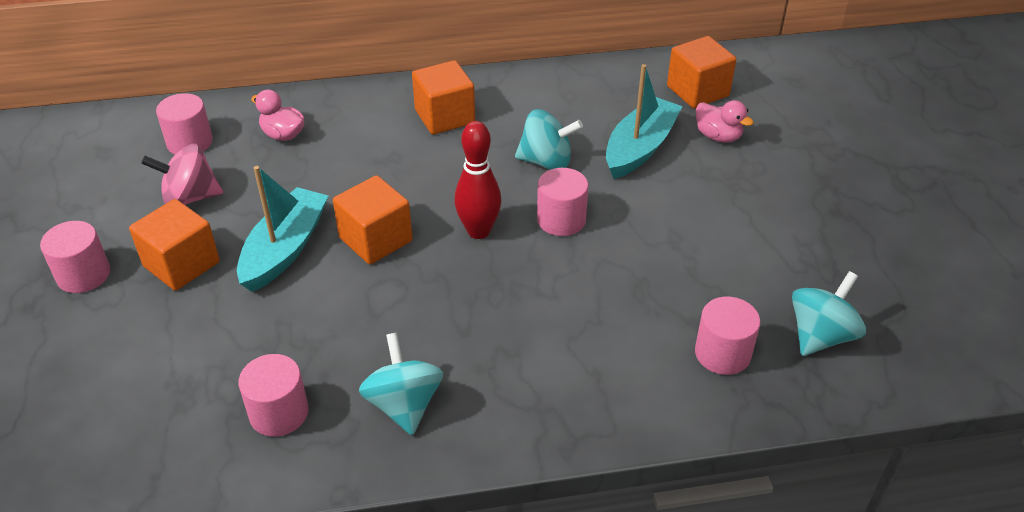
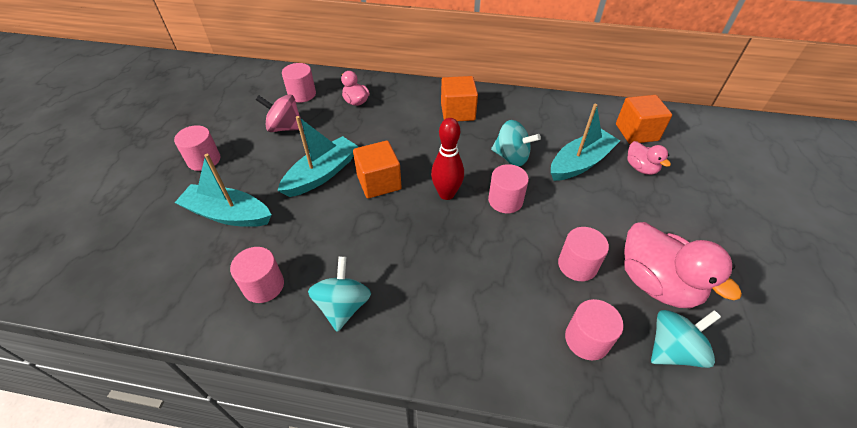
camera: 20 degrees right, 5 degrees up
(170, 339) = (228, 214): none -> turquoise boat
(181, 264) = (259, 168): orange cube -> none
(681, 274) = (577, 265): none -> pink cylinder
(780, 269) = (656, 283): none -> pink duck

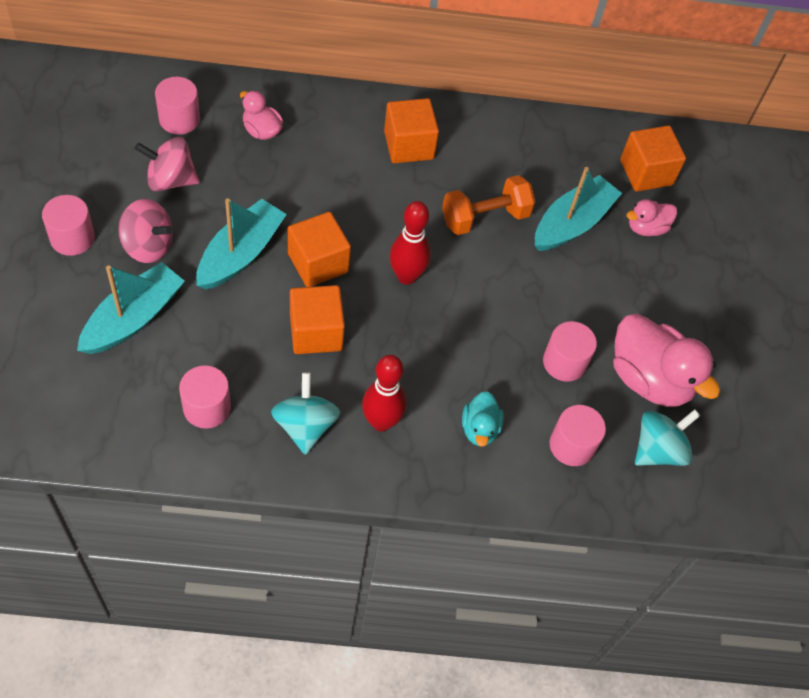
camera: 15 degrees left, 10 degrees up
(228, 214) = (133, 318): turquoise boat -> turquoise boat turned 120 degrees clockwise
(256, 166) = (148, 246): none -> pink spinning top
(367, 231) = (316, 332): none -> orange cube
(410, 307) = (381, 422): none -> red bowling pin
(499, 318) = (480, 429): none -> turquoise duck
(505, 200) = (480, 282): pink cylinder -> none
(511, 157) = (485, 218): turquoise spinning top -> orange dumbbell
(641, 168) = (646, 228): pink duck -> pink duck turned 105 degrees clockwise

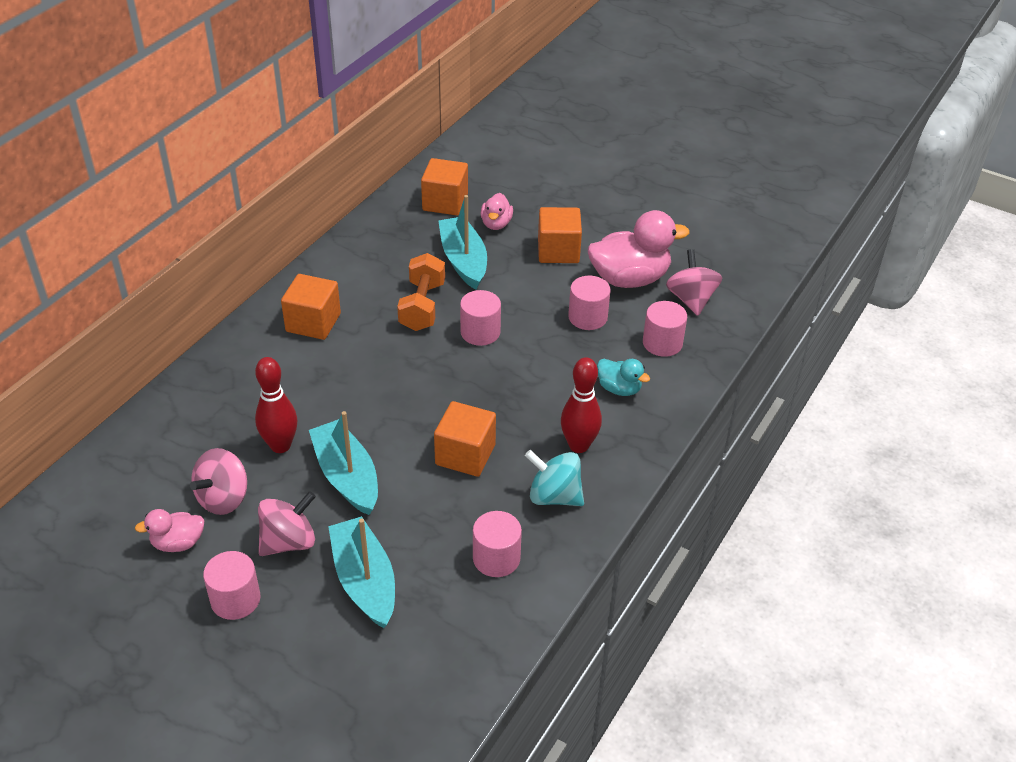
camera: 55 degrees left, 15 degrees down
(179, 119) = (155, 467): pink cylinder -> pink cylinder (480, 332)
(262, 130) = (218, 412): pink duck -> pink duck (178, 543)
(318, 263) = (394, 427): orange cube -> orange cube (558, 251)
(406, 276) = (447, 376): red bowling pin -> red bowling pin (280, 446)
(658, 450) = (691, 299): turquoise spinning top -> pink spinning top

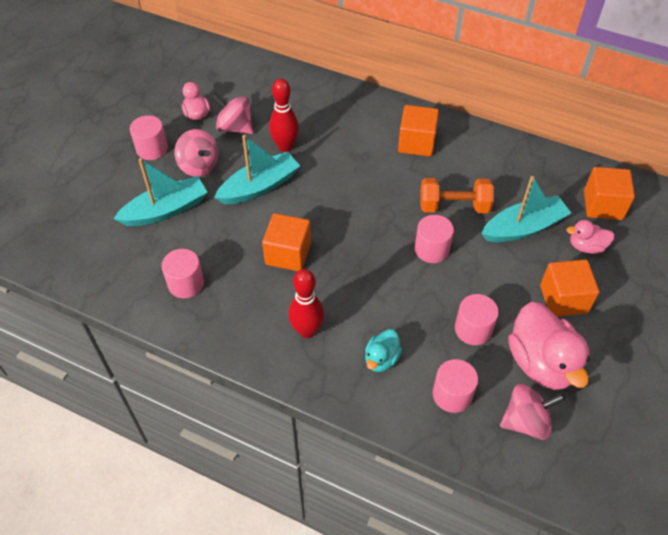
camera: 85 degrees right, 10 degrees up
(554, 496) = (249, 317): turquoise spinning top -> none

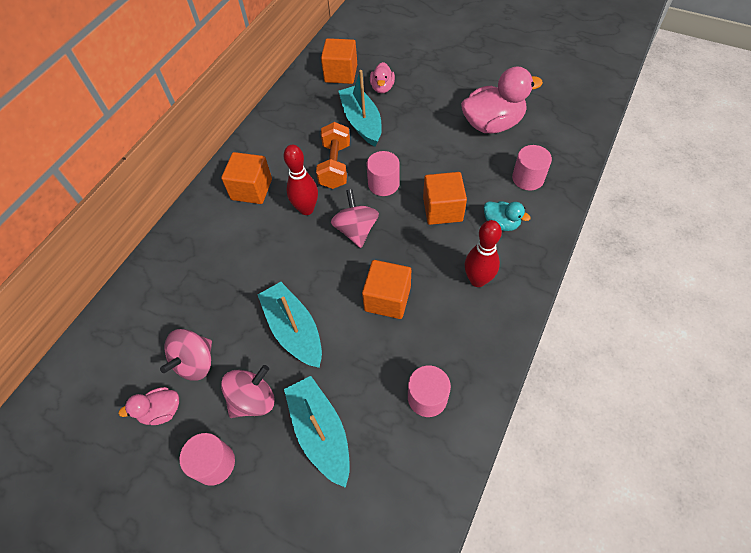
camera: 85 degrees left, 5 degrees up
(285, 147) = (237, 306): red bowling pin -> red bowling pin (306, 209)
(473, 329) = (465, 161): pink cylinder -> none
(526, 421) = (543, 137): pink spinning top -> pink spinning top (356, 230)
(563, 299) = (433, 106): orange cube -> orange cube (442, 209)

